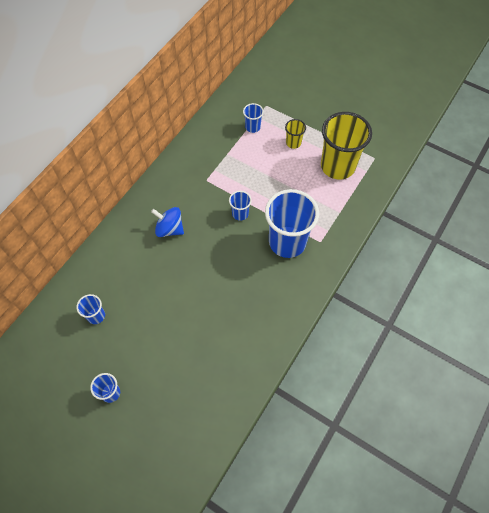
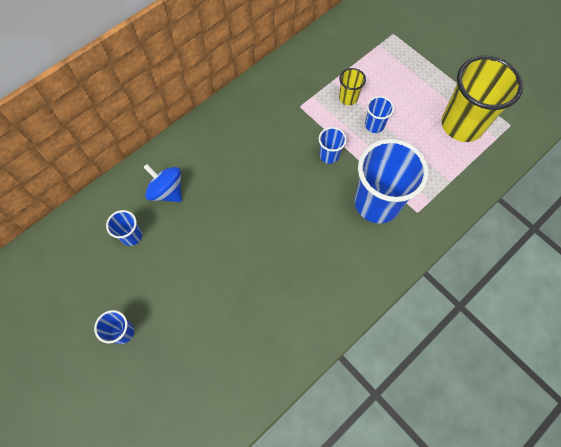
camera: 15 degrees right, 5 degrees up
(169, 229) = (242, 154): blue spinning top -> blue spinning top (167, 191)
(252, 127) = (370, 56): blue cup -> blue cup (374, 125)
(293, 143) = (414, 85): yellow cup -> yellow cup (348, 98)

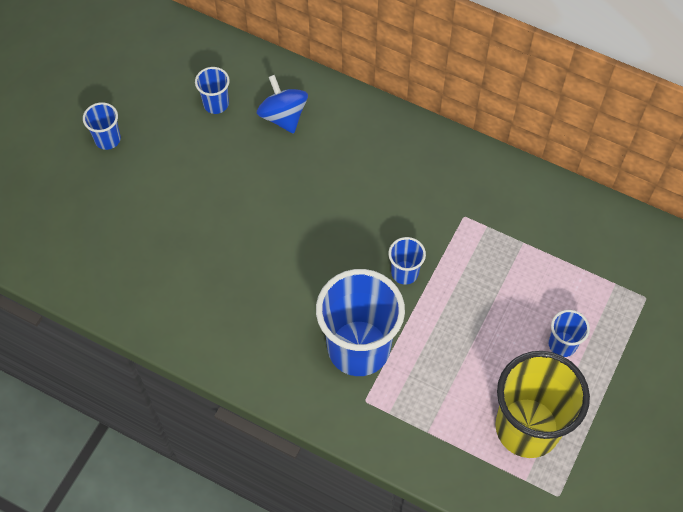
camera: 70 degrees right, 5 degrees down
(167, 191) = (283, 116): blue spinning top -> blue spinning top turned 45 degrees counterclockwise
(348, 98) = (504, 270): yellow cup -> none
(374, 125) = (475, 314): blue cup -> blue cup (562, 344)

